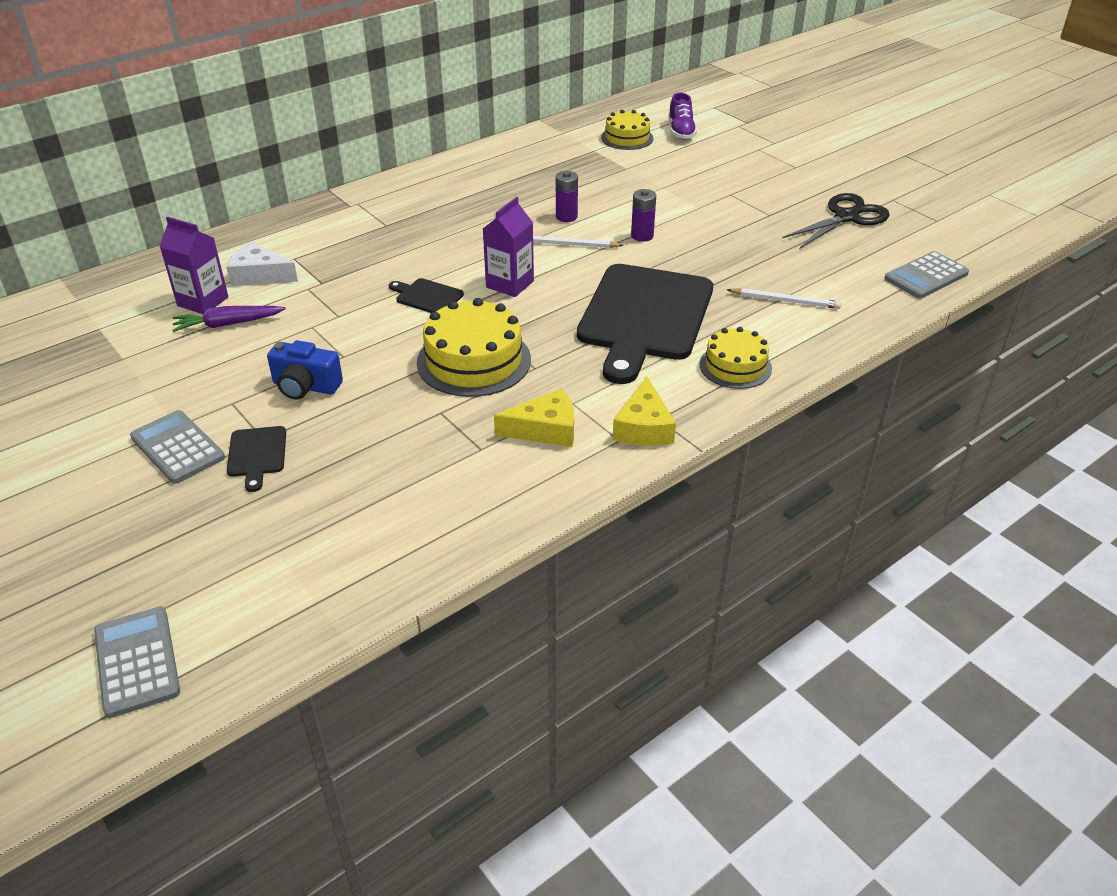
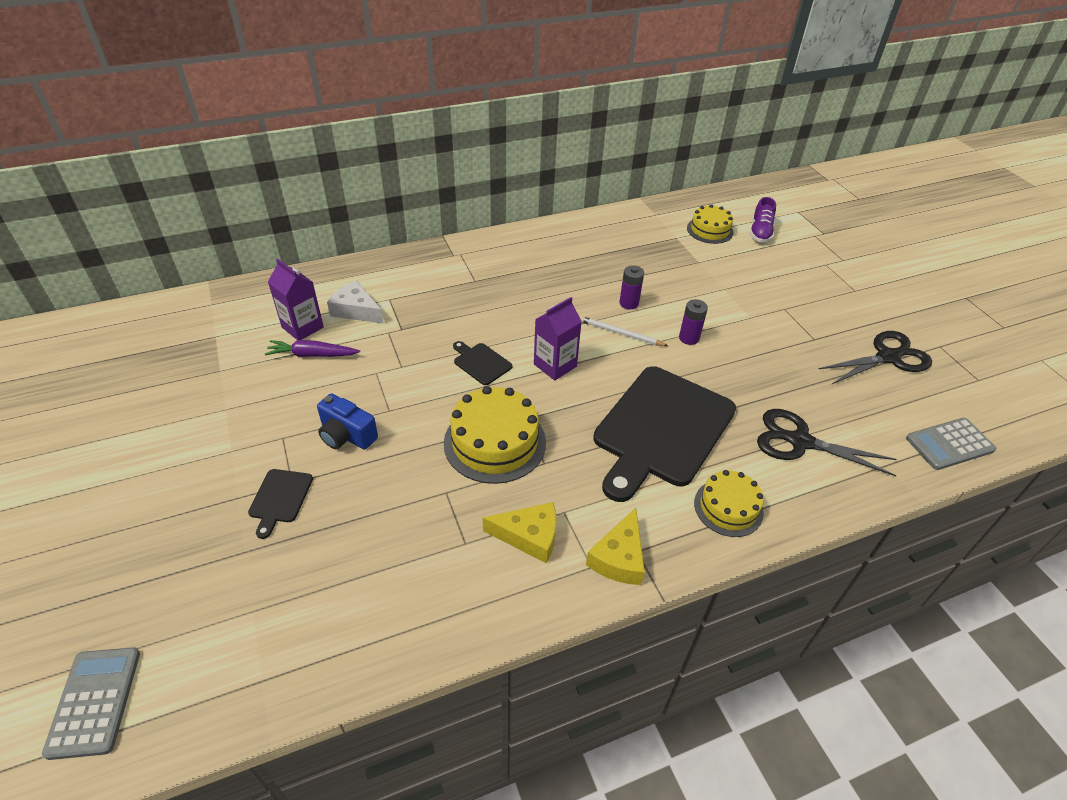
camera: 15 degrees right, 5 degrees up
(177, 448) = (222, 474): grey calculator -> none
(785, 301) = (800, 441): white pencil -> black scissors

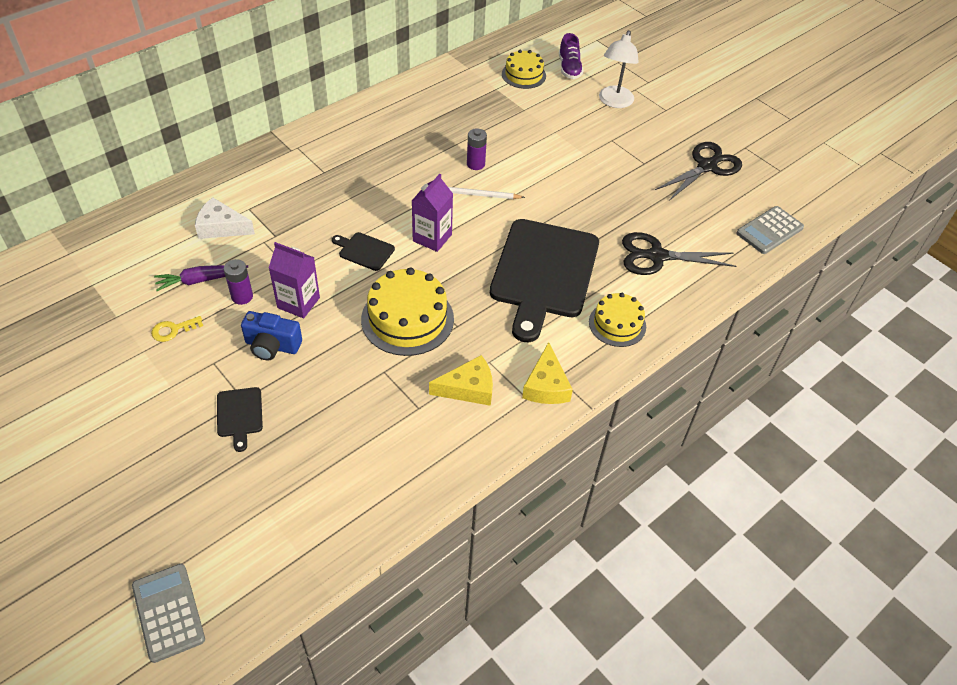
camera: 20 degrees left, 5 degrees up
(263, 396) = (173, 330): none -> yellow key
(302, 327) = (176, 256): purple carton -> purple carton (298, 303)
(689, 338) = (539, 186): purple battery -> purple battery (242, 296)
(799, 272) = (614, 102): none -> white lamp

